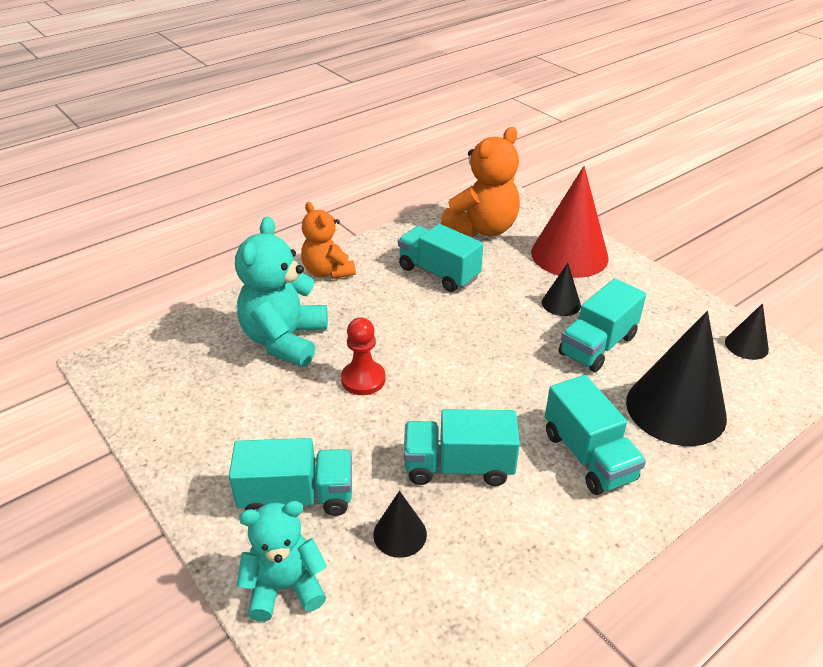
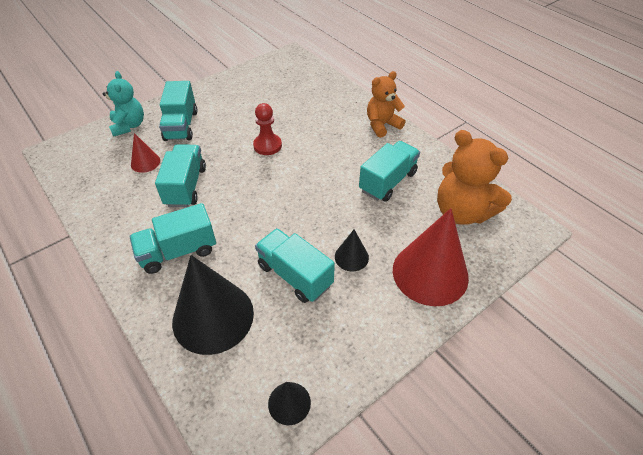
camera: 90 degrees right, 10 degrees up
(285, 340) = (307, 112): turquoise teddy bear -> none
(400, 534) = (145, 162): black cone -> red cone

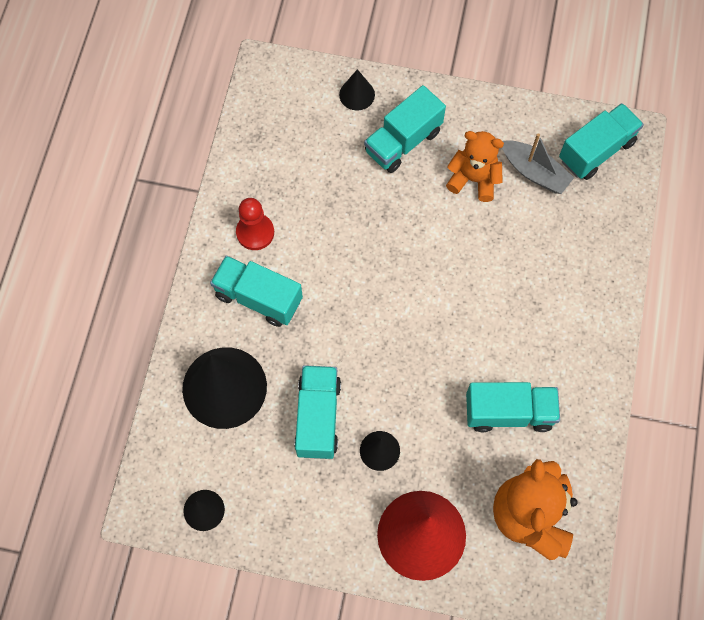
camera: 50 degrees right, 20 degrees up
(129, 126) = (357, 94): turquoise teddy bear -> black cone
(145, 162) = (326, 162): red cone -> none
(186, 186) = (331, 229): turquoise truck -> turquoise truck (596, 151)
(265, 92) = (534, 172): none -> grey boat
(267, 145) = (453, 251): red pawn -> red pawn (255, 232)
(382, 125) = (596, 340): orange teddy bear -> orange teddy bear (473, 179)

